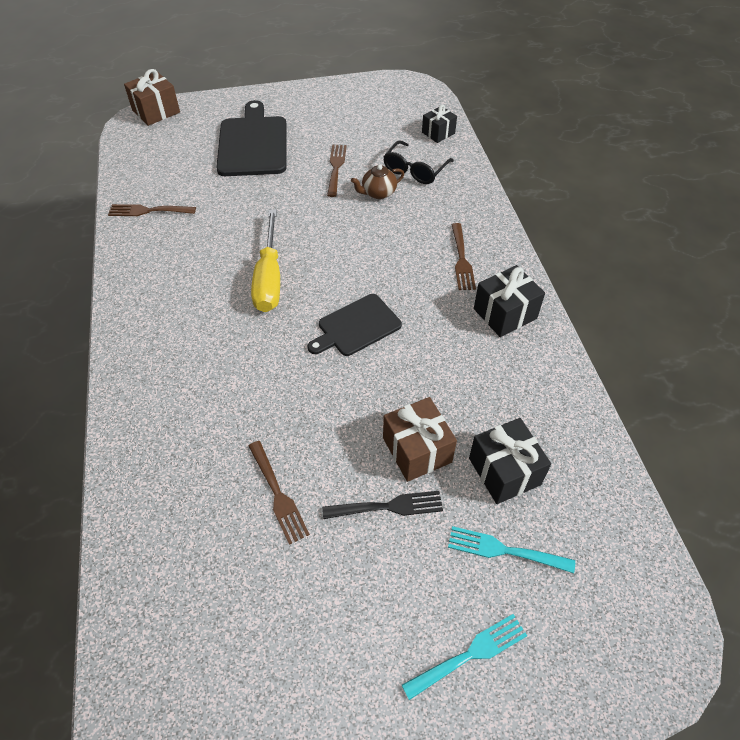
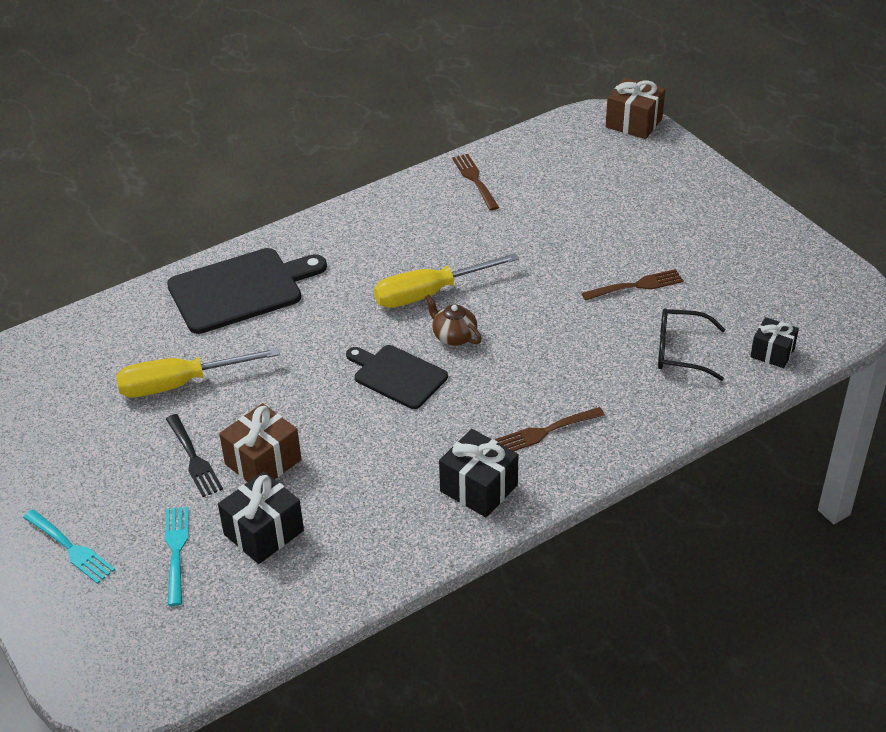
camera: 70 degrees right, 10 degrees down
(253, 144) = (631, 210): black cutting board -> black cutting board (240, 290)
(278, 494) = (180, 384): brown fork -> yellow screwdriver
(378, 193) = (615, 332): brown teapot -> brown teapot (454, 336)

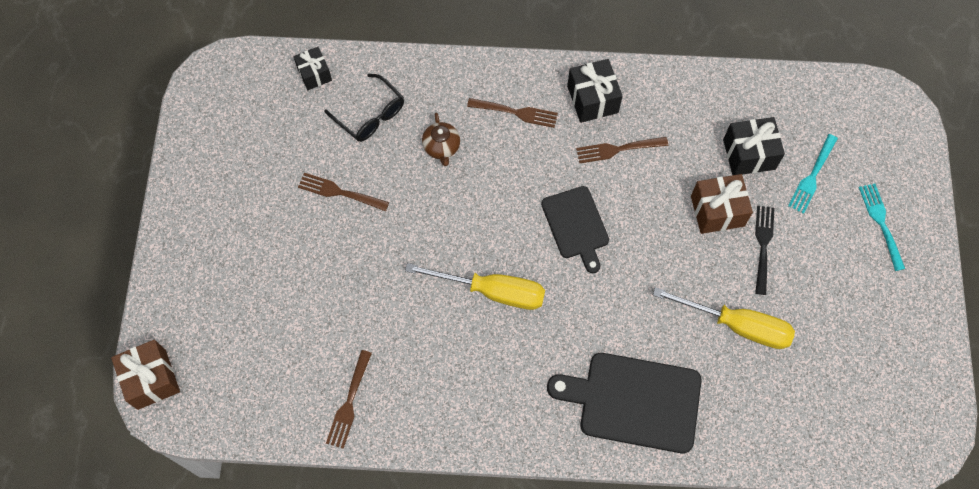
camera: 145 degrees left, 25 degrees up
(411, 458) = (617, 149): none -> brown fork
(454, 336) = (509, 235): brown teapot -> brown teapot (441, 147)

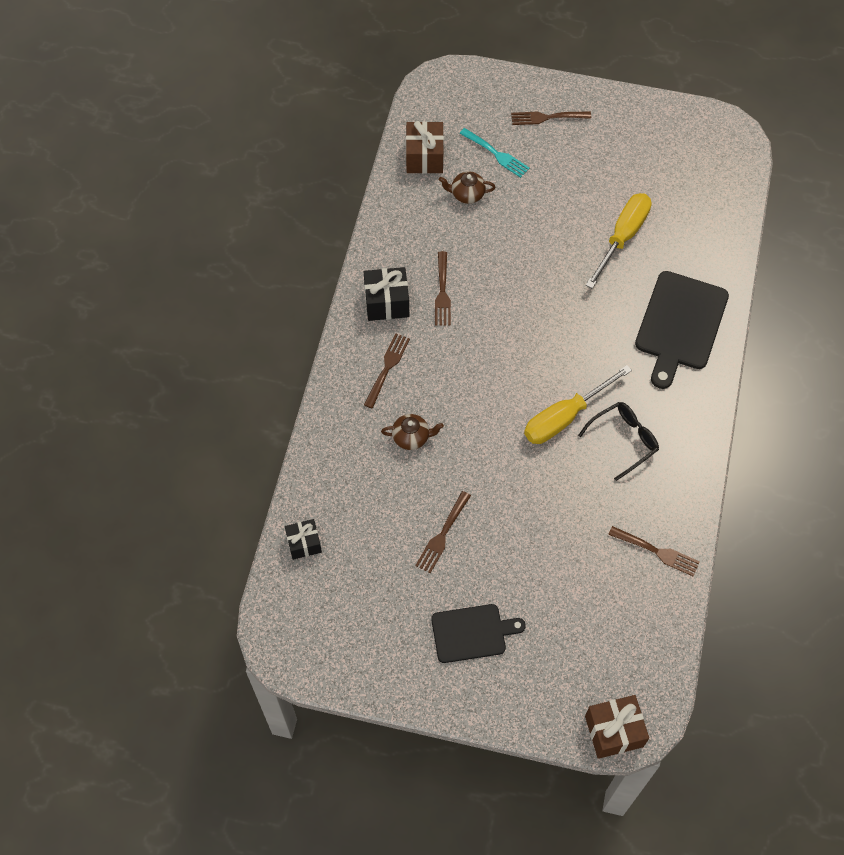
camera: 80 degrees left, 5 degrees down
(371, 115) = (363, 496): black glasses -> black glasses (624, 440)
(492, 291) = (565, 417): yellow screwdriver -> yellow screwdriver turned 150 degrees counterclockwise
(576, 225) = (512, 339): black cutting board -> black cutting board (472, 633)
(717, 211) = (516, 229): brown gift -> brown gift (424, 157)
(749, 154) = (467, 194): black gift -> brown teapot
(763, 245) = (554, 203): black fork -> none
(881, 223) = (547, 117): turquoise fork -> brown fork

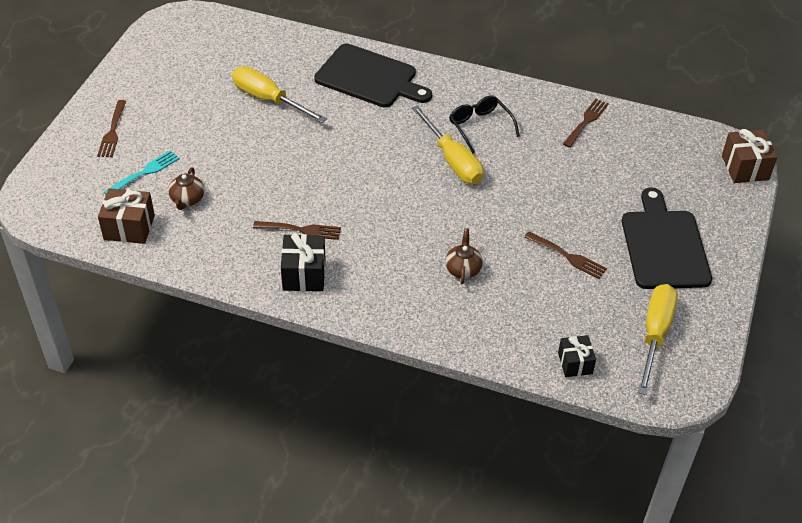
camera: 85 degrees left, 15 degrees down
(347, 619) = (655, 334): none -> yellow screwdriver
(387, 368) = (382, 280): brown fork -> none
(472, 633) = (664, 246): black cutting board -> black cutting board, size x1.57

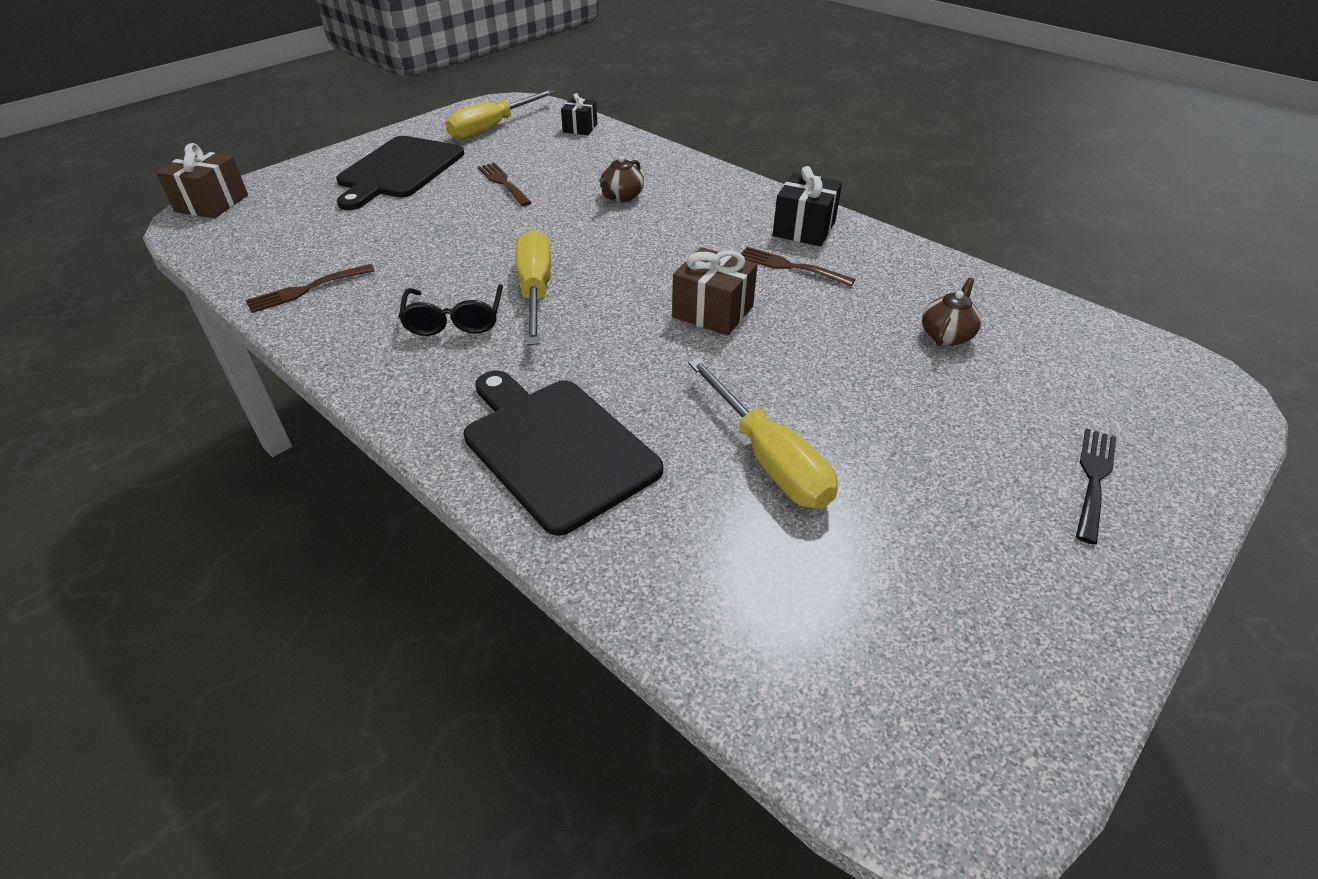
camera: 155 degrees left, 5 degrees down
(112, 131) = (1093, 479): brown fork -> black fork
(129, 227) = (1037, 322): brown gift -> brown gift (713, 312)
(144, 172) = (1019, 389): turquoise fork -> none

